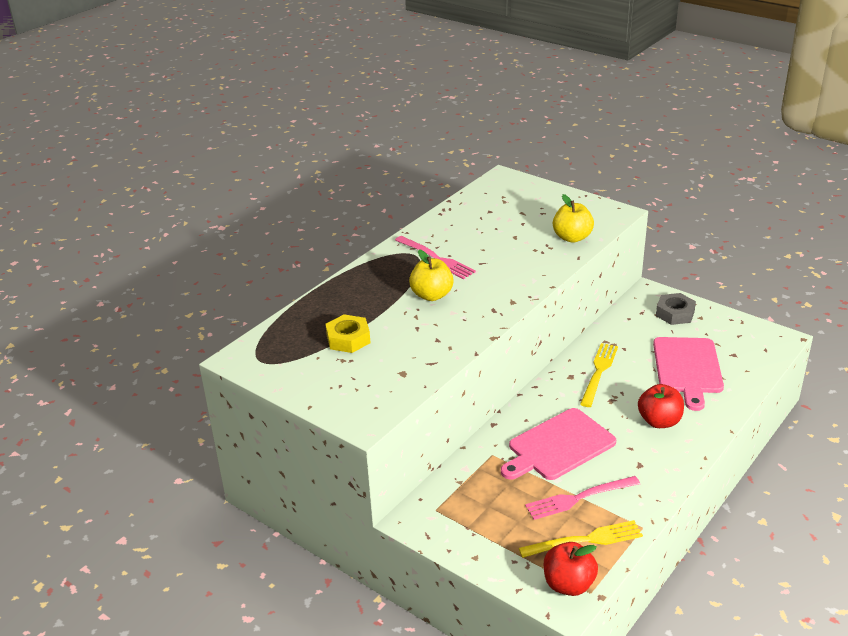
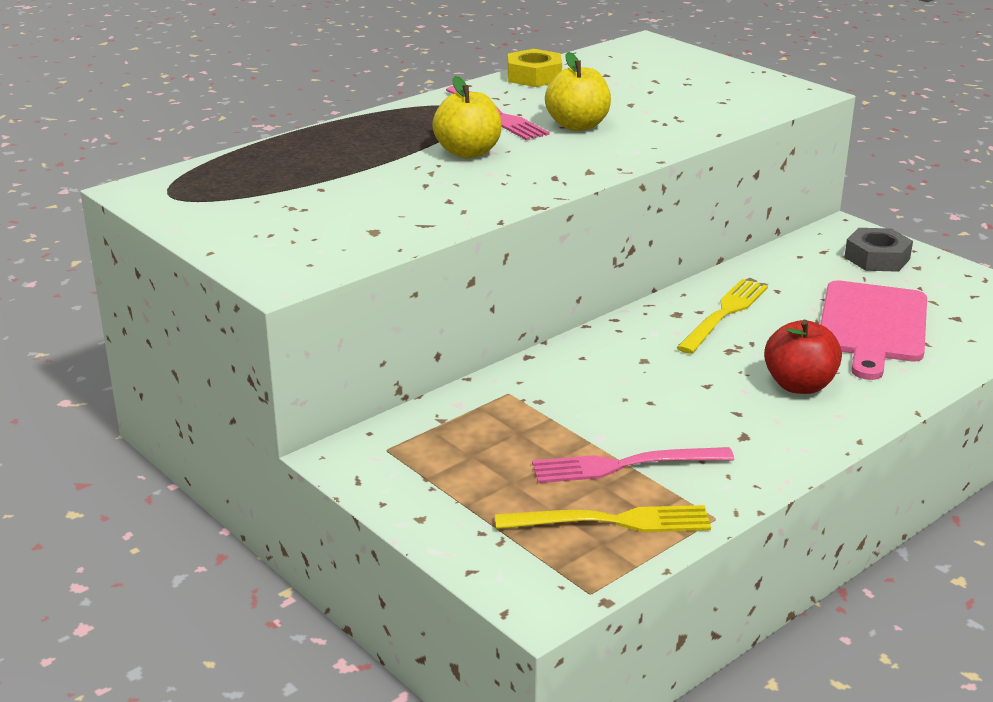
camera: 10 degrees right, 5 degrees down
(348, 339) = (314, 186): yellow nut -> yellow nut (534, 76)
(558, 446) = (620, 396): pink cutting board -> none
(568, 584) = (557, 576): red apple -> none
(572, 238) = (719, 112): yellow apple -> yellow apple (577, 125)

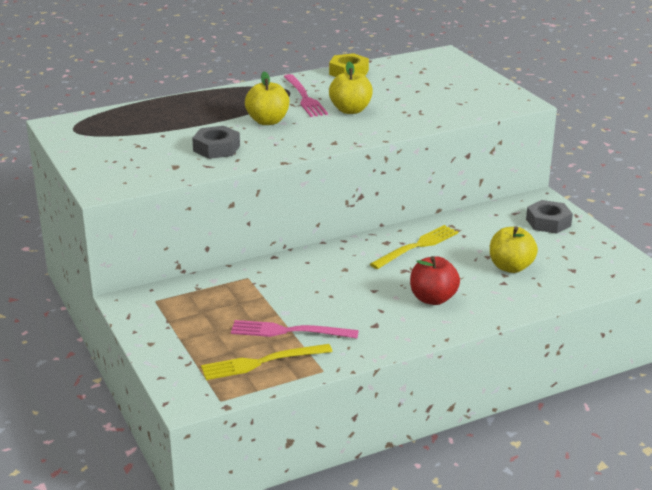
camera: 15 degrees right, 0 degrees up
(420, 198) = (216, 148): none -> grey nut
(613, 521) = (260, 363): yellow fork -> yellow fork turned 150 degrees clockwise
(872, 325) = (511, 267): pink cutting board -> yellow apple

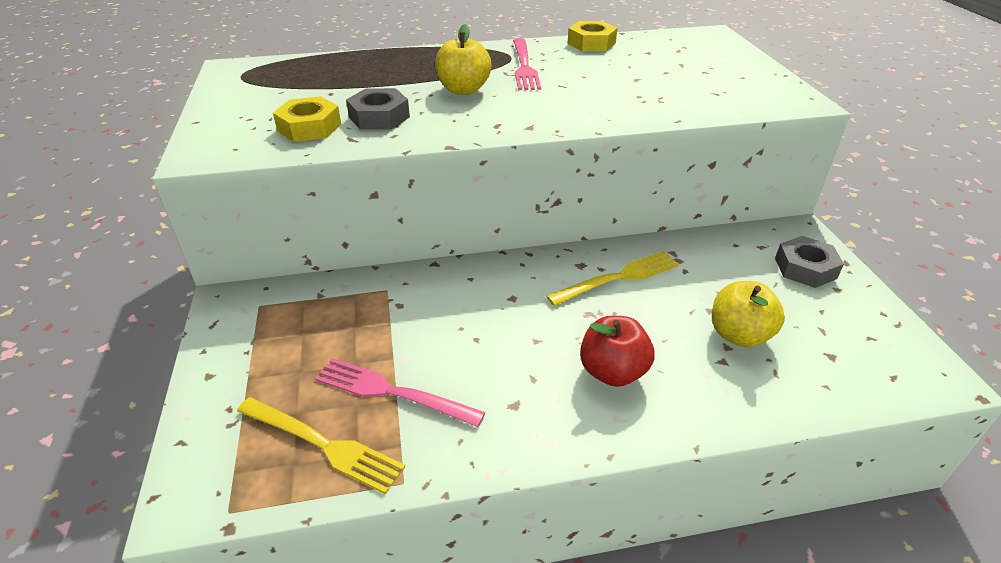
camera: 15 degrees right, 10 degrees up
(168, 161) = (309, 127): none -> yellow nut
(260, 363) = (324, 445): yellow fork -> yellow fork turned 150 degrees counterclockwise
(350, 110) = (572, 87): yellow apple -> none

